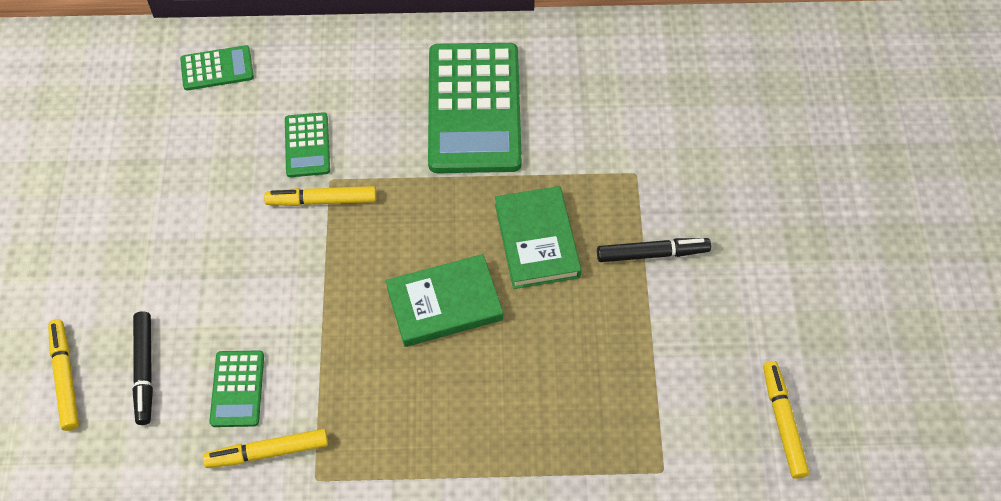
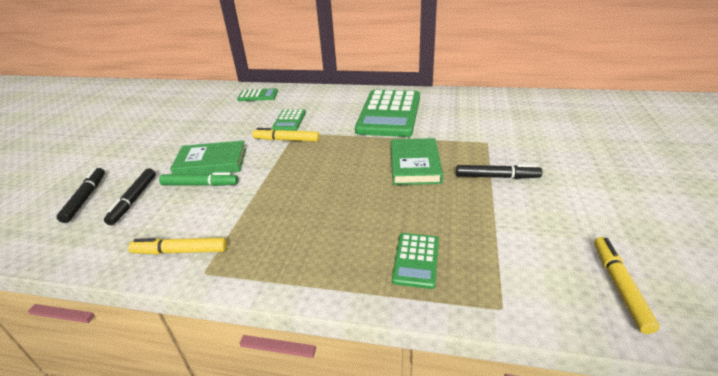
camera: 15 degrees right, 25 degrees down
(65, 378) = (85, 198): yellow marker -> black marker
(230, 325) = (200, 185): none -> green marker
(237, 389) = (184, 215): green calculator -> green calculator (416, 260)
(444, 304) = (343, 188): green book -> green book (211, 163)

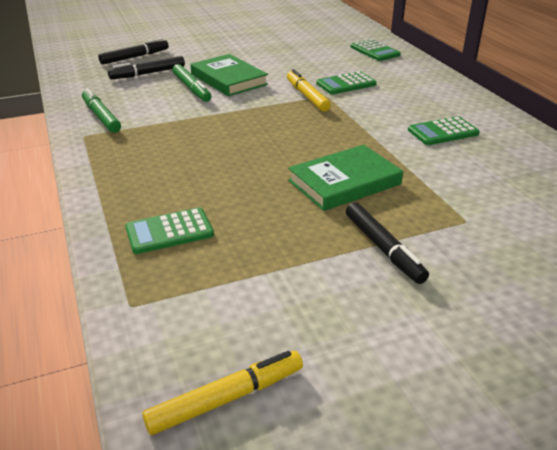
camera: 55 degrees right, 0 degrees up
(180, 251) = (101, 116): yellow marker -> green marker
(389, 114) = (443, 132): green calculator -> green calculator, size x0.47

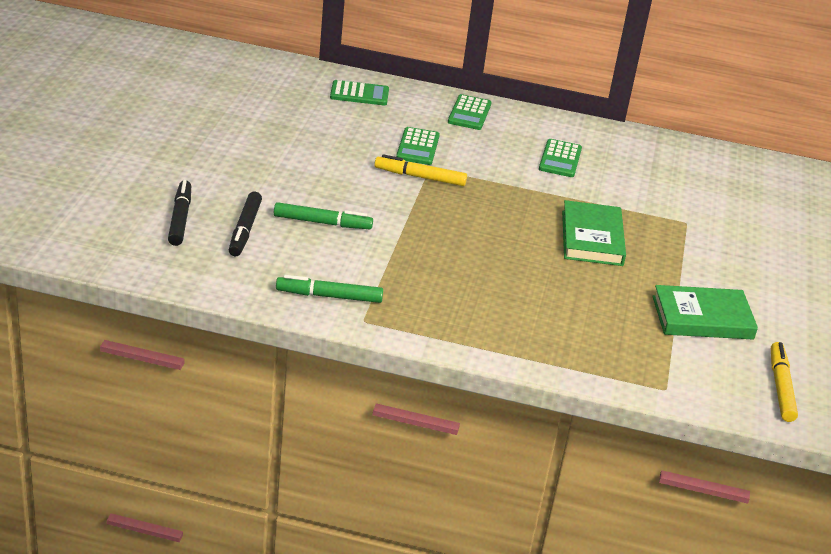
camera: 60 degrees left, 0 degrees up
(169, 231) = (587, 339): green calculator -> green calculator (469, 113)
(228, 79) = (326, 195): green book -> green book (702, 318)
(383, 248) = (689, 268): black marker -> none

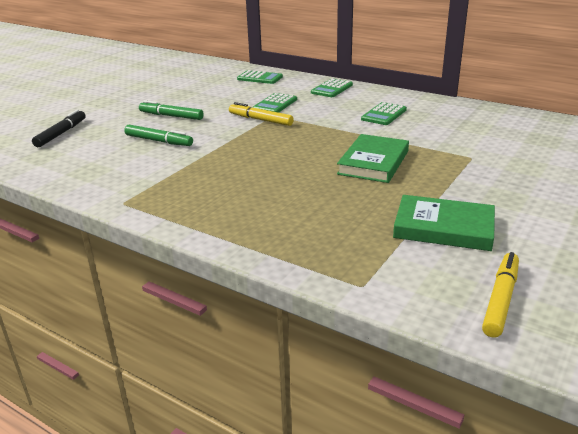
camera: 25 degrees right, 5 degrees down
(245, 230) = (98, 142): black marker -> none
(329, 296) = (113, 185): green marker -> green marker (171, 116)

